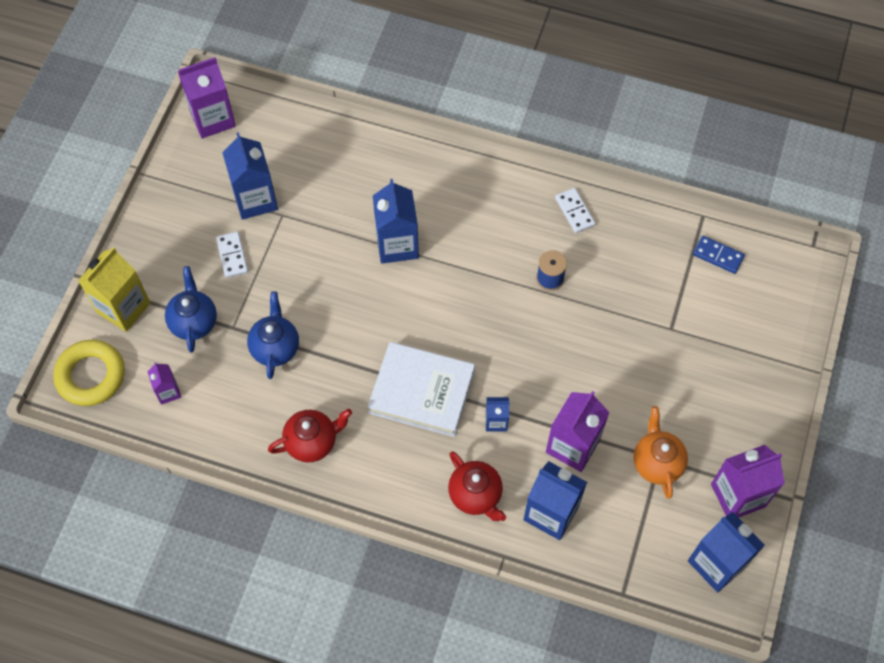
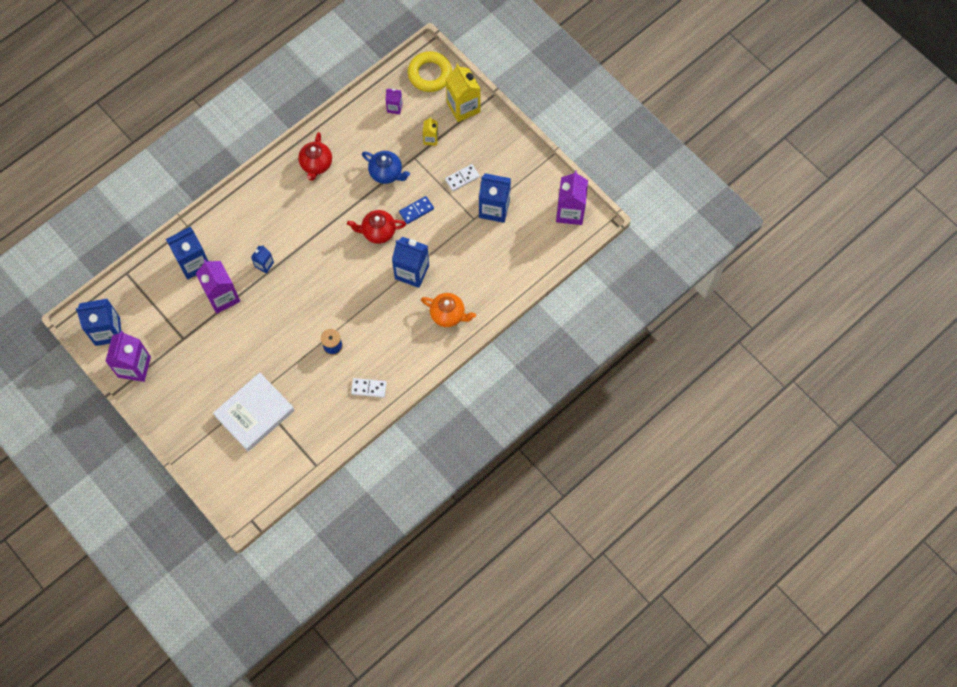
camera: 120 degrees right, 5 degrees up
(194, 322) = (430, 139): blue teapot -> yellow carton
(232, 256) = (462, 178): white domino -> white domino turned 45 degrees counterclockwise
(422, 392) = (308, 235): white book -> white book (255, 413)
(476, 495) = (229, 230): red teapot -> red teapot (378, 232)
(657, 462) = (182, 335): orange teapot -> orange teapot (448, 315)
(718, 255) = (283, 456): blue domino -> blue domino (416, 211)

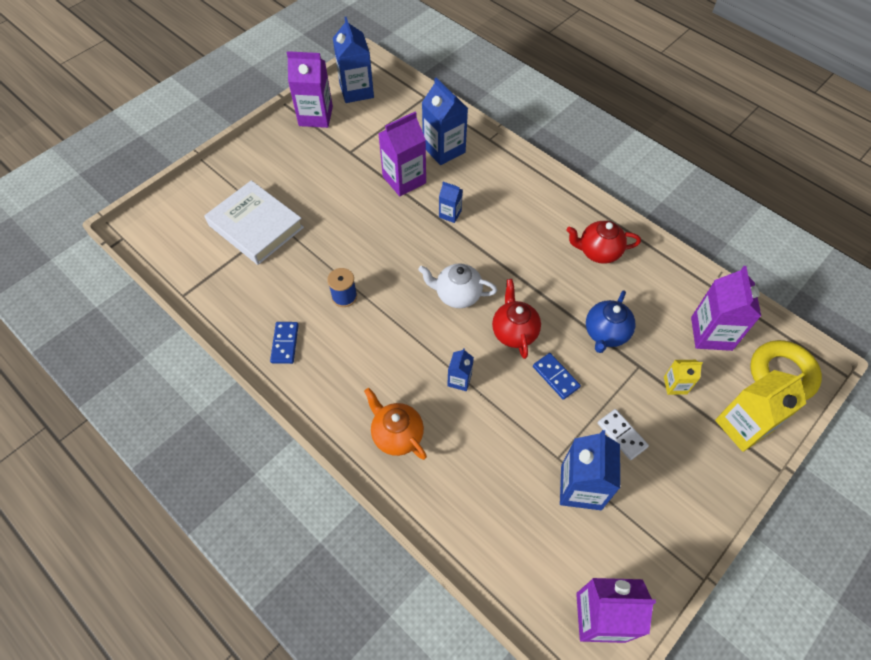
camera: 85 degrees right, 10 degrees down
(342, 266) = (457, 295): none -> white teapot
(369, 388) = (285, 343): white domino -> blue domino
(394, 107) = (711, 333): purple carton -> purple carton, size x1.90
(412, 272) = (459, 380): blue carton -> blue carton, size x0.53
(448, 315) = (397, 435): orange teapot -> orange teapot turned 120 degrees clockwise

